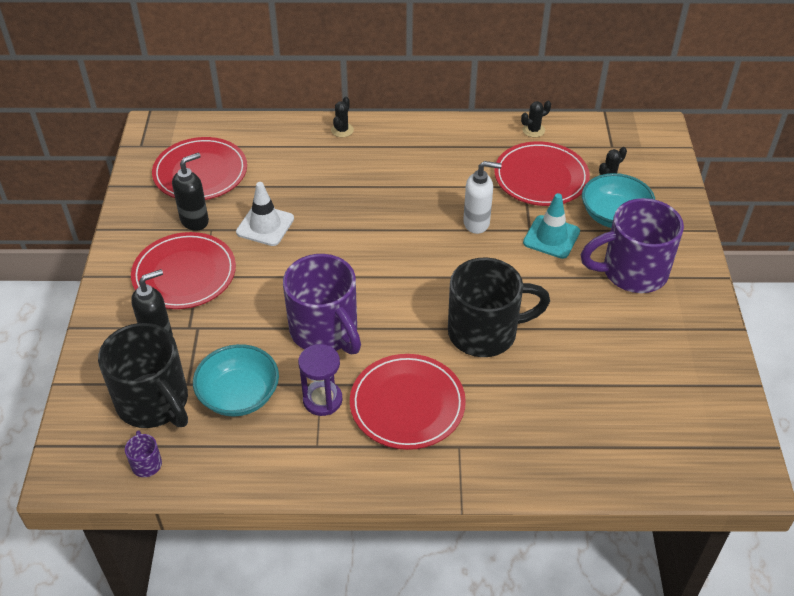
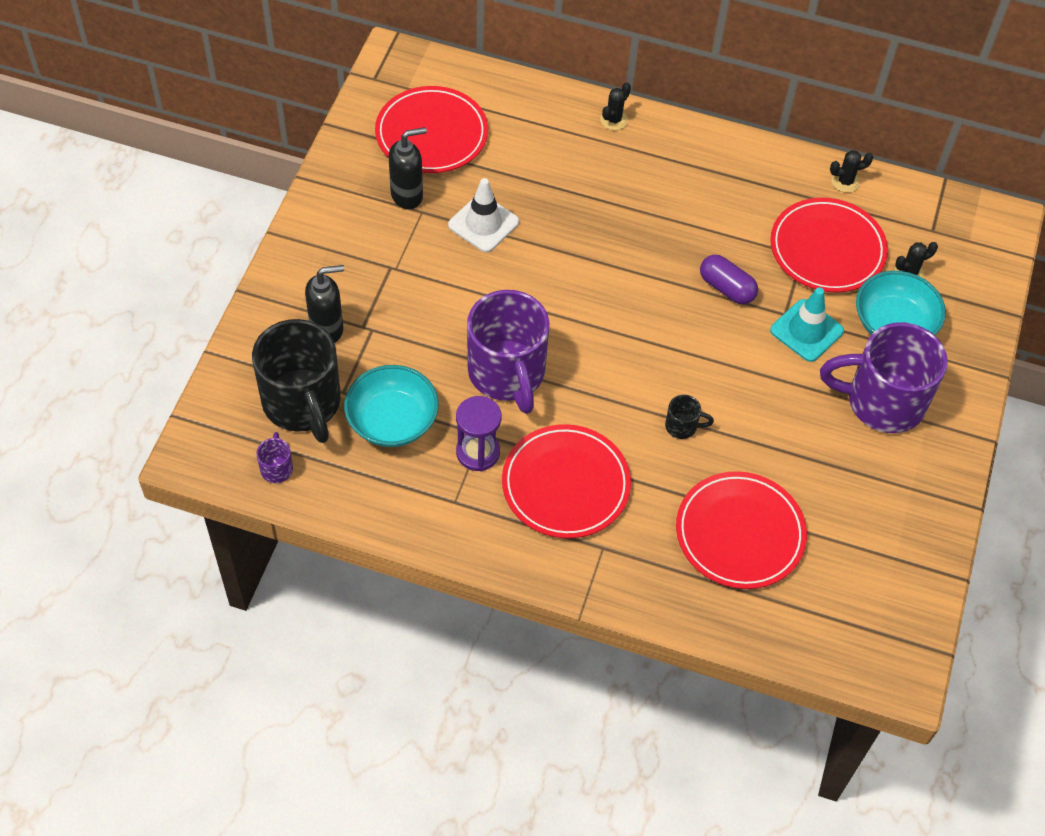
camera: 15 degrees right, 10 degrees up
(184, 274) = (376, 260): red plate -> red plate (740, 533)
(477, 223) = (726, 288): white soap dispenser -> purple capsule
(485, 332) = (682, 426): black mug -> black mug, size x0.40

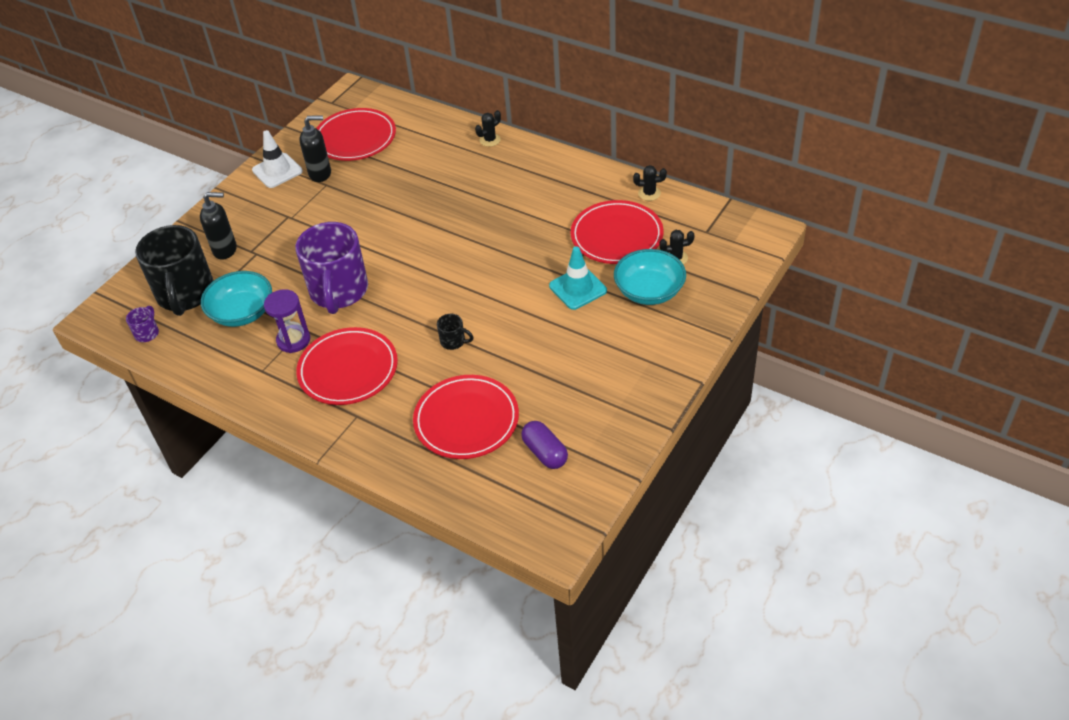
camera: 20 degrees right, 10 degrees down
(483, 223) = (366, 196): white traffic cone -> white traffic cone (277, 171)
(726, 288) = (527, 254): purple capsule -> purple capsule (545, 453)
(882, 401) = (618, 343): purple mug -> none

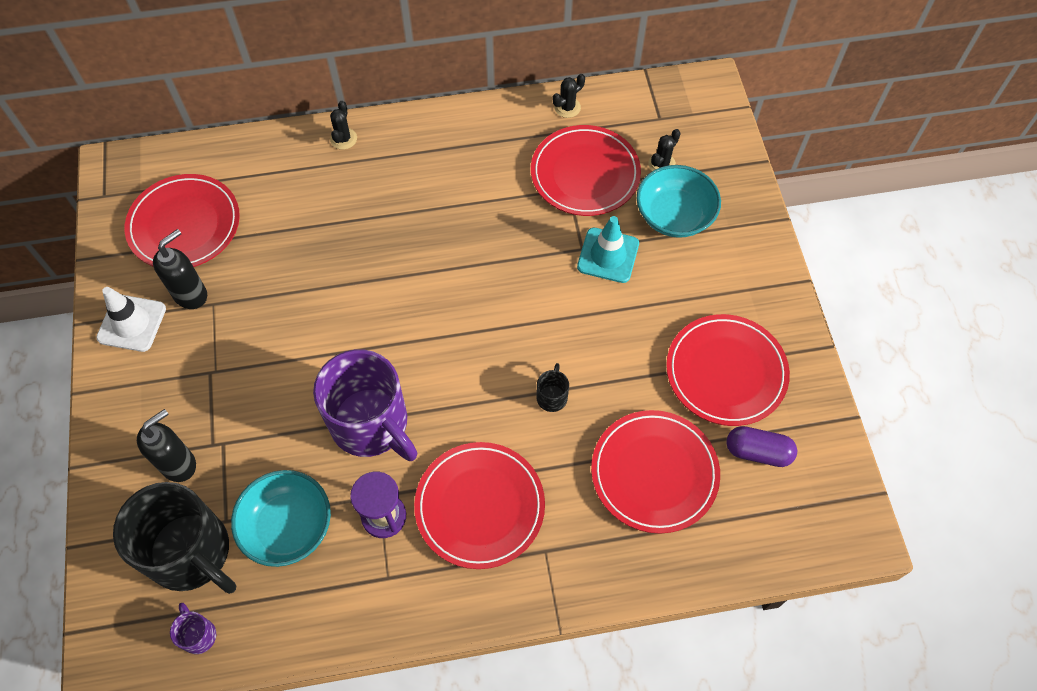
camera: 45 degrees left, 15 degrees up
(453, 341) = (552, 396): black mug -> black mug turned 60 degrees counterclockwise
(577, 397) = (726, 372): none -> red plate

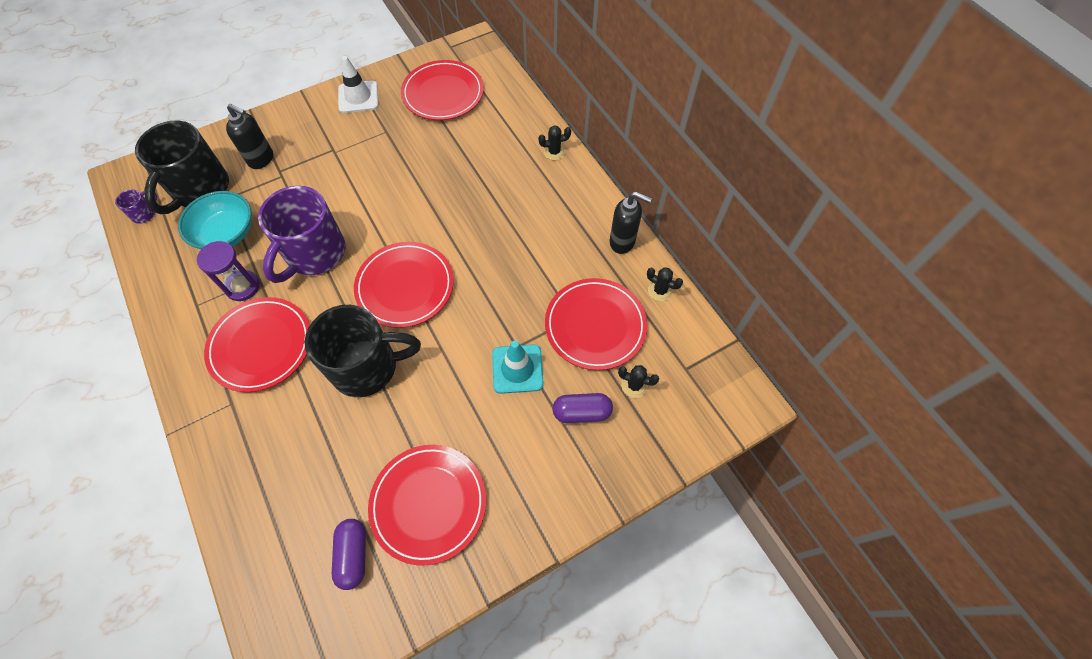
camera: 70 degrees right, 0 degrees up
(191, 294) = (389, 117): black soap dispenser -> black soap dispenser (622, 242)
(552, 396) = (367, 367): black mug -> black mug, size x2.48
(654, 473) = (314, 468): red plate -> red plate (405, 286)
(674, 215) = (581, 412): turquoise bowl -> purple capsule

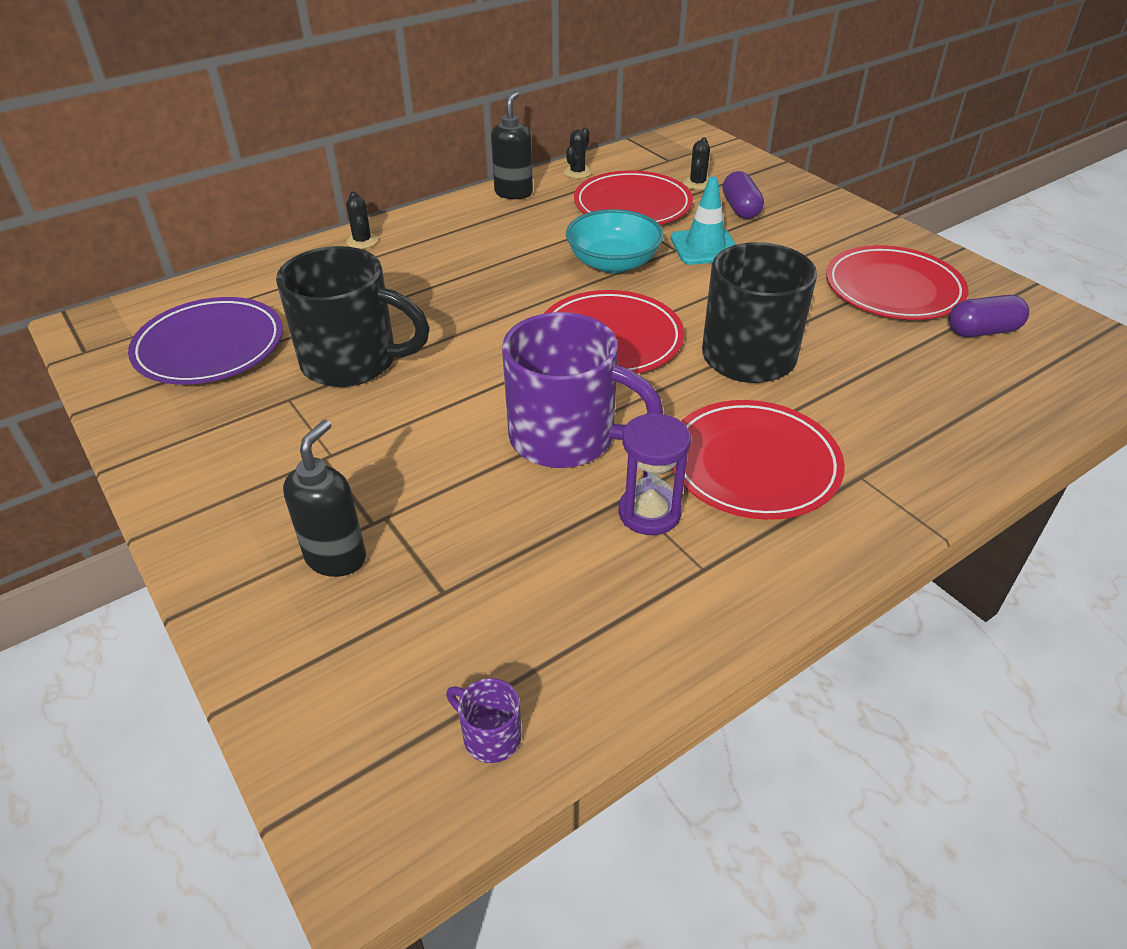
camera: 95 degrees left, 20 degrees down
(200, 189) = (416, 645): black mug -> black mug (353, 362)
(226, 233) = (533, 566): turquoise bowl -> turquoise bowl (613, 263)
(358, 97) = (185, 446): white traffic cone -> none
(443, 94) = (209, 346): red plate -> purple plate

